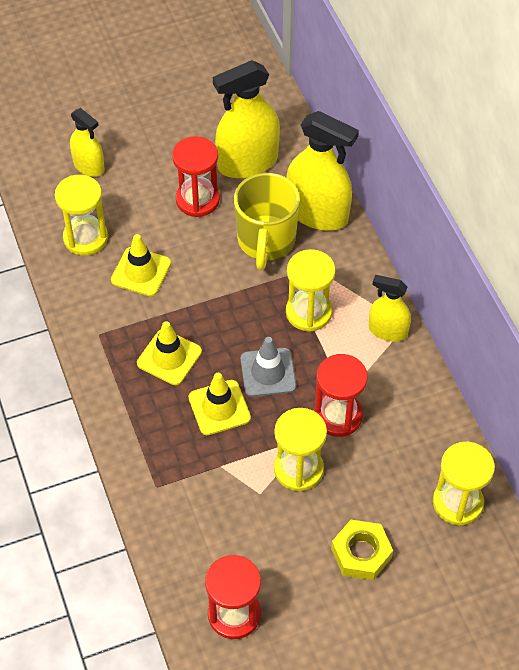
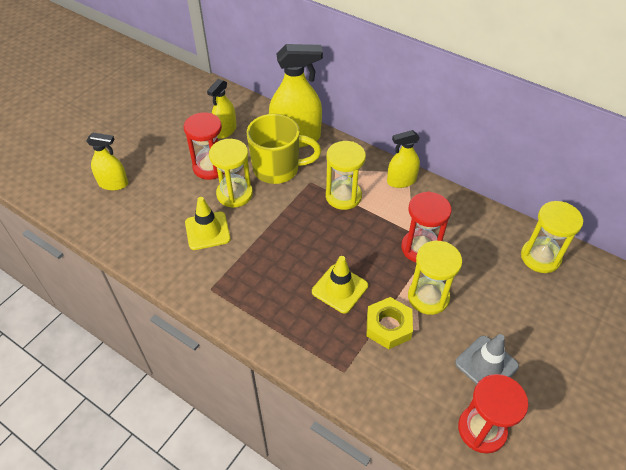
camera: 35 degrees left, 5 degrees down
(85, 238) = (147, 230): yellow hourglass -> yellow hourglass (234, 194)
(169, 357) = (275, 275): yellow traffic cone -> none
(247, 162) = (225, 130): yellow spray bottle -> yellow spray bottle, size x0.58
(266, 241) = (278, 169): yellow mug -> yellow mug turned 60 degrees counterclockwise
(268, 372) = (351, 247): grey traffic cone -> grey traffic cone (486, 364)
(361, 553) = (519, 327): yellow nut -> yellow nut (388, 326)

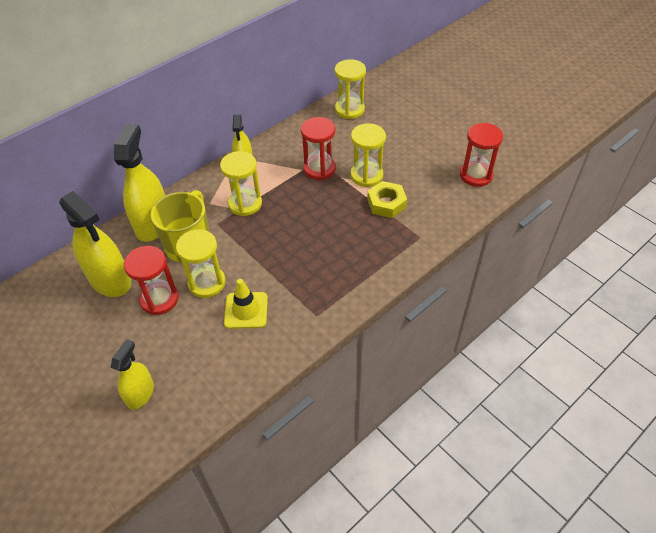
camera: 75 degrees left, 0 degrees up
(225, 130) = (110, 280): yellow spray bottle -> yellow spray bottle, size x1.72
(339, 288) = (343, 225): yellow traffic cone -> none
(486, 364) = (429, 160): grey traffic cone -> none

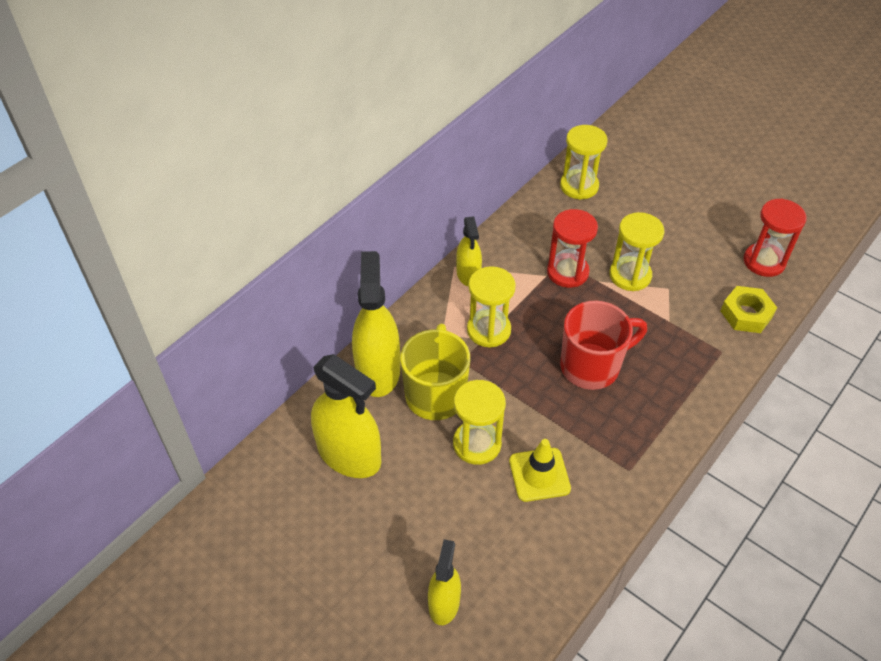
camera: 10 degrees left, 0 degrees up
(159, 299) = (423, 473): red hourglass -> none
(314, 237) = (592, 366): none -> red mug
(386, 203) = (667, 311): yellow nut -> yellow nut (746, 314)

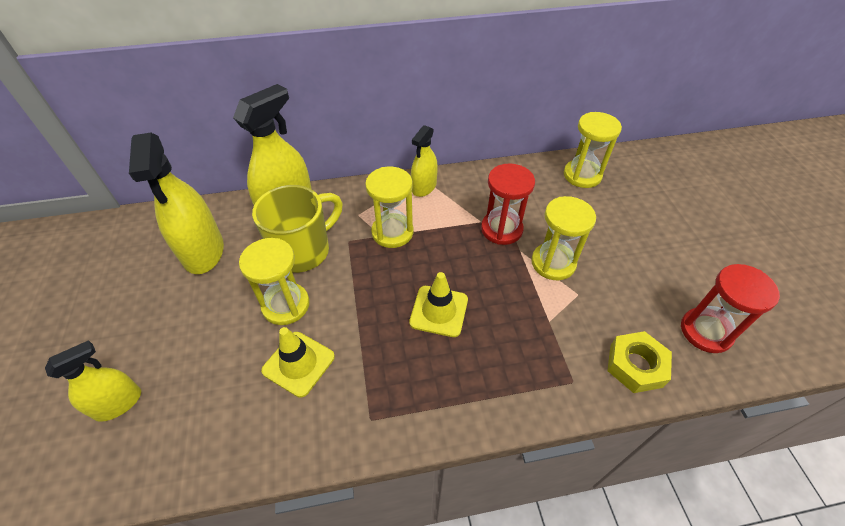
camera: 40 degrees right, 0 degrees up
(592, 366) = (439, 311): red mug -> yellow traffic cone

